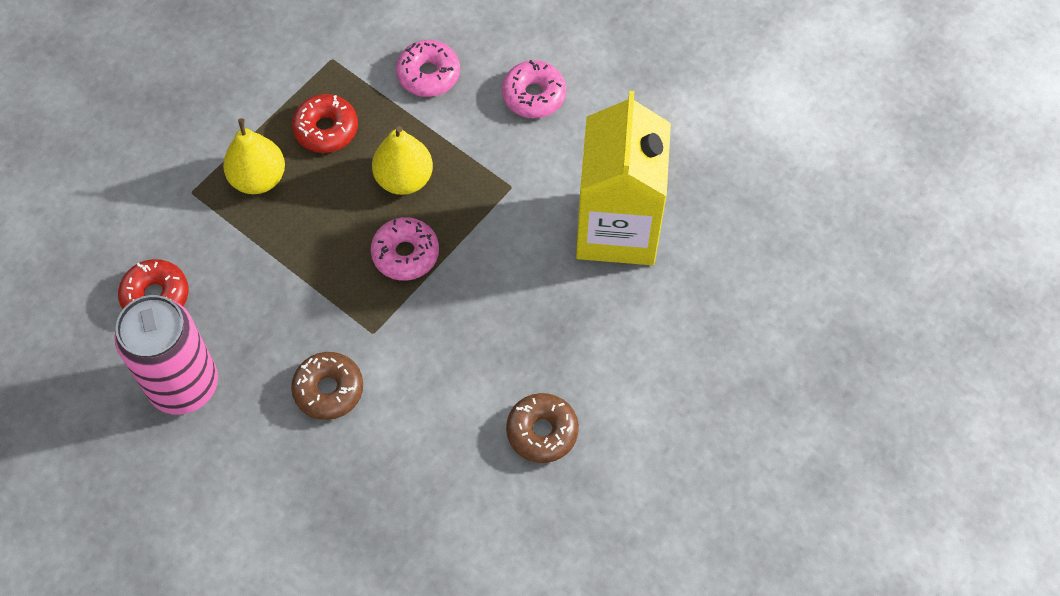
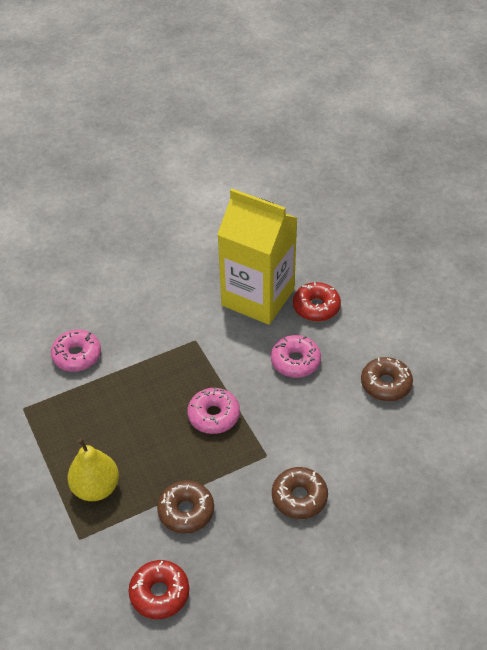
camera: 65 degrees left, 15 degrees down
(184, 385) = (249, 596): pink can -> none
(264, 279) = (186, 511): none -> brown donut
(326, 129) = (81, 431): red donut -> red donut (316, 307)
(404, 179) = (153, 397): yellow pear -> none
(534, 95) = (133, 305): pink donut -> pink donut (295, 361)

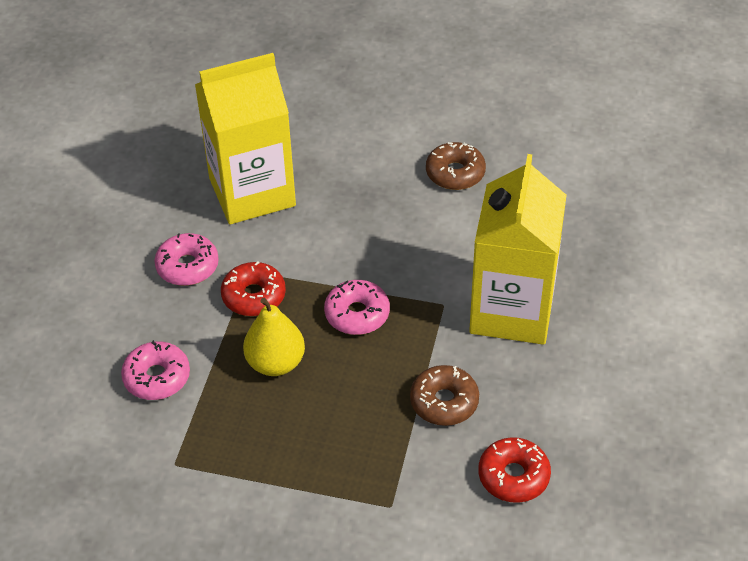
camera: 50 degrees left, 0 degrees up
(96, 488) = (344, 458): yellow pear -> yellow pear (275, 363)
(295, 361) = (360, 216): pink donut -> pink donut (187, 266)
(299, 497) = (512, 310): brown donut -> yellow carton
(316, 307) = (314, 160): red donut -> red donut (254, 296)

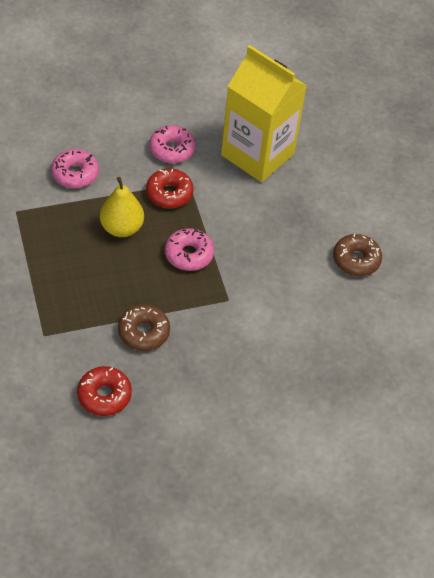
camera: 55 degrees right, 5 degrees up
(512, 310) = (248, 342): yellow carton -> none

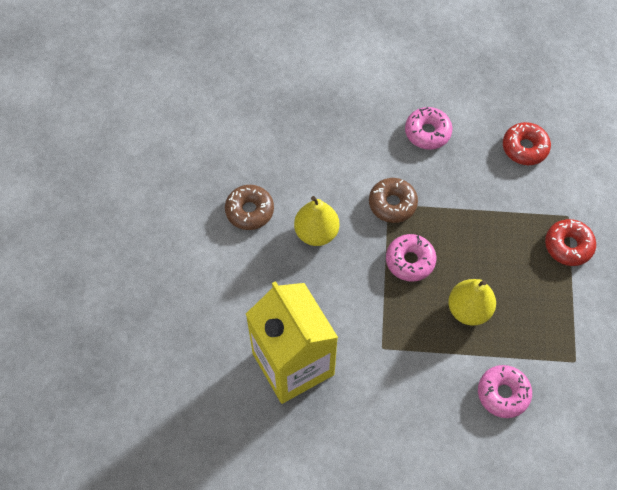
camera: 155 degrees left, 10 degrees up
(143, 332) = (476, 194): brown donut -> brown donut (392, 204)
(169, 193) = (407, 339): red donut -> red donut (568, 246)
(172, 149) = (386, 398): pink donut -> pink donut (427, 132)
(285, 257) = (316, 232): none -> yellow pear

